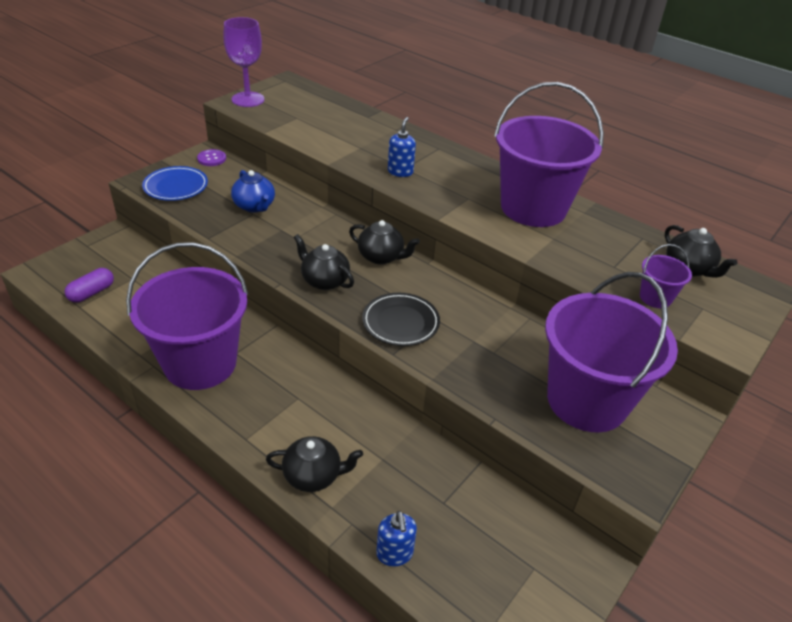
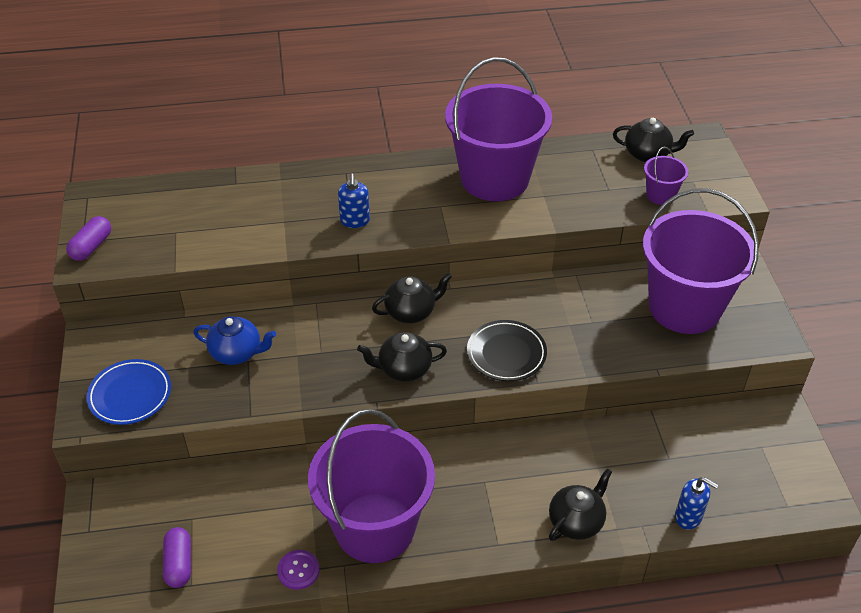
camera: 45 degrees left, 5 degrees up
(211, 159) = (110, 339): purple button -> purple button (298, 570)
(248, 99) = (91, 247): purple goblet -> purple capsule
(400, 172) = (355, 221): blue soap dispenser -> blue soap dispenser turned 150 degrees counterclockwise

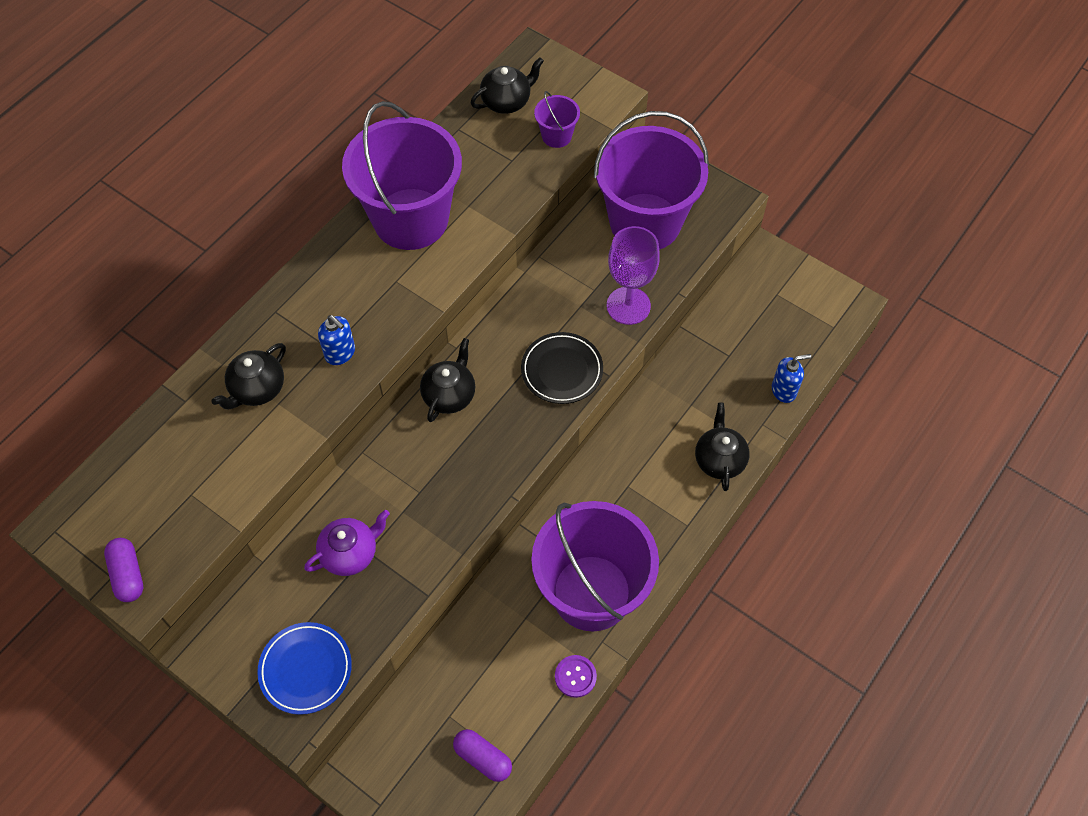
camera: 45 degrees left, 15 degrees up
(237, 353) = (350, 553): blue teapot -> purple teapot
(404, 369) = (500, 450): black teapot -> black teapot (257, 389)
(606, 349) = (628, 306): none -> purple goblet

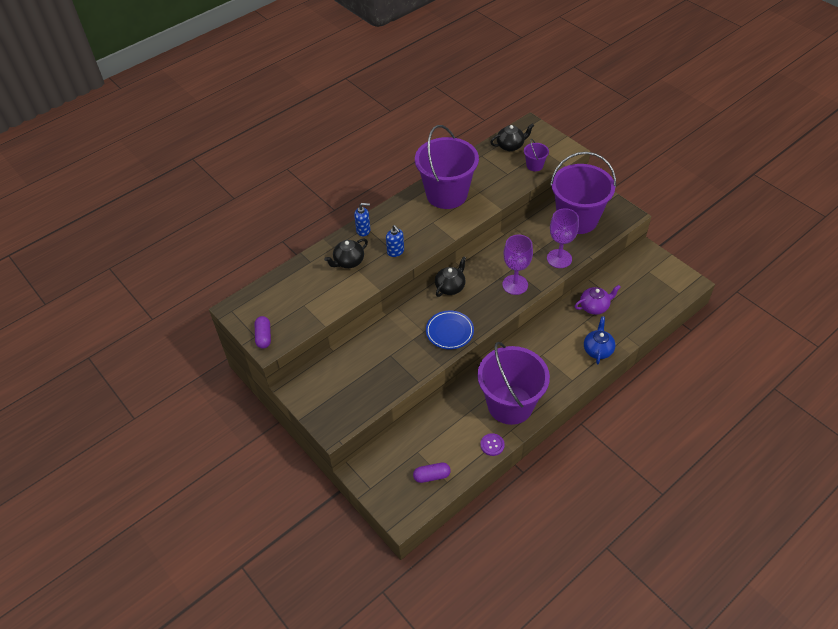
camera: 15 degrees right, 10 degrees down
(305, 669) = (345, 406): blue plate -> blue plate (449, 332)
(350, 553) = (380, 354): purple teapot -> purple teapot (594, 307)
(483, 758) = (431, 476): purple capsule -> purple capsule turned 60 degrees counterclockwise
(562, 370) = (515, 285): black plate -> purple goblet
(719, 460) = (597, 350): black teapot -> blue teapot
(784, 390) = (643, 321): blue soap dispenser -> blue soap dispenser (363, 230)

